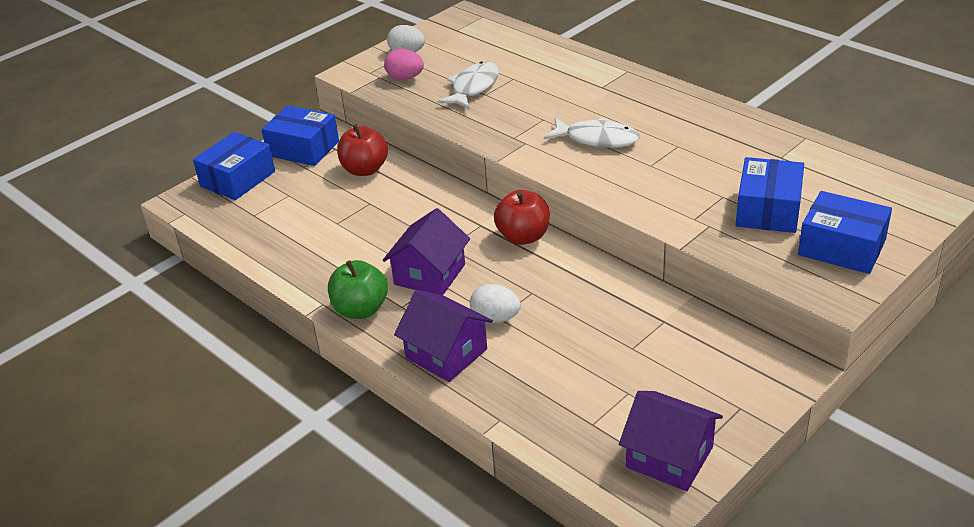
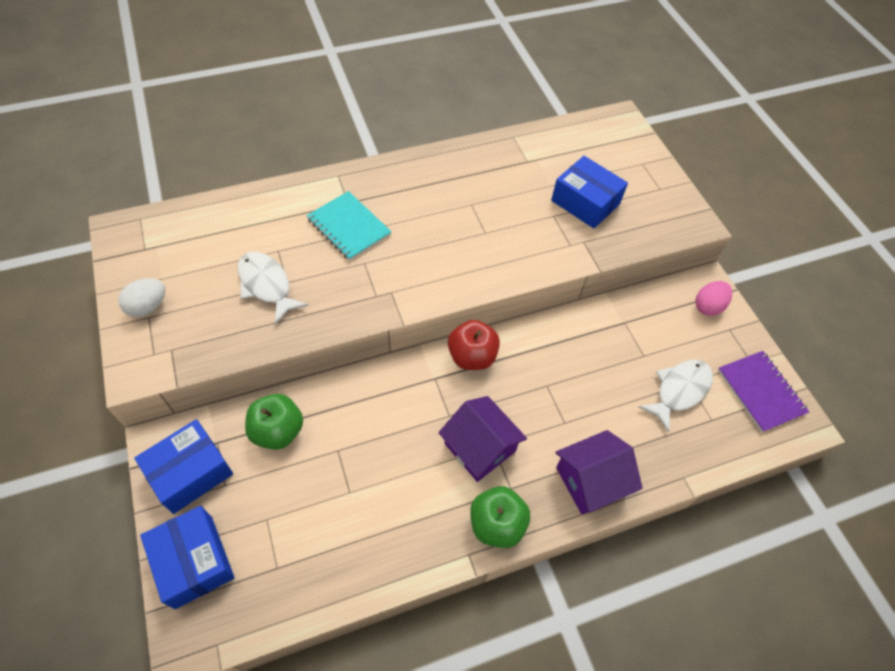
camera: 70 degrees left, 20 degrees up
(365, 169) = (278, 431): red apple -> green apple
(405, 78) = (196, 329): pink egg -> pink egg (708, 306)
(495, 318) = (565, 425): white egg -> none
(574, 97) = (349, 227): none -> turquoise notebook
(597, 139) = (424, 244): white fish -> white fish (679, 391)
(669, 457) = (760, 392): purple house -> purple notebook
(841, 247) = (648, 192): blue box -> none

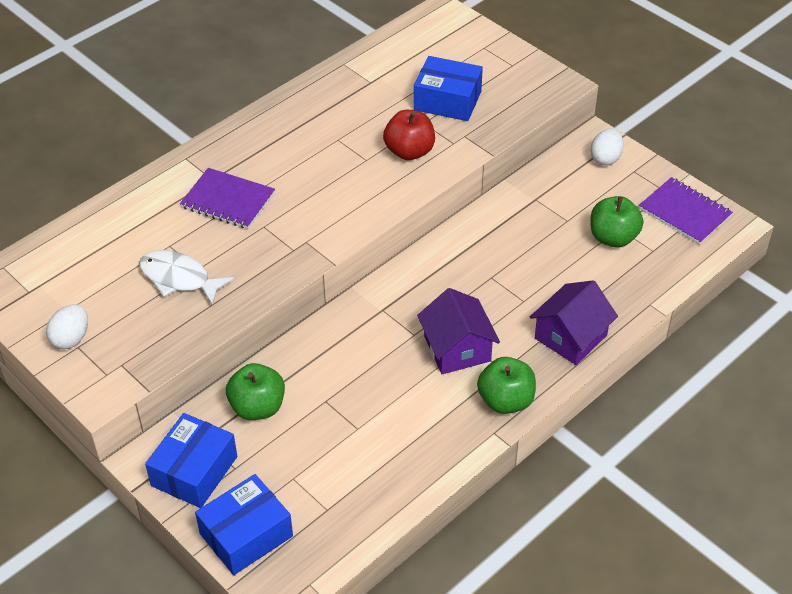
camera: 20 degrees left, 10 degrees down
(194, 561) = (246, 535): blue box -> blue box turned 75 degrees counterclockwise
(349, 227) = (228, 200): turquoise notebook -> purple notebook
(472, 356) = (407, 279): red apple -> red apple (409, 151)
(480, 447) = (457, 348): purple house -> purple house turned 45 degrees clockwise
(679, 391) = (613, 238): white fish -> green apple
(708, 306) = (605, 158): pink egg -> white egg

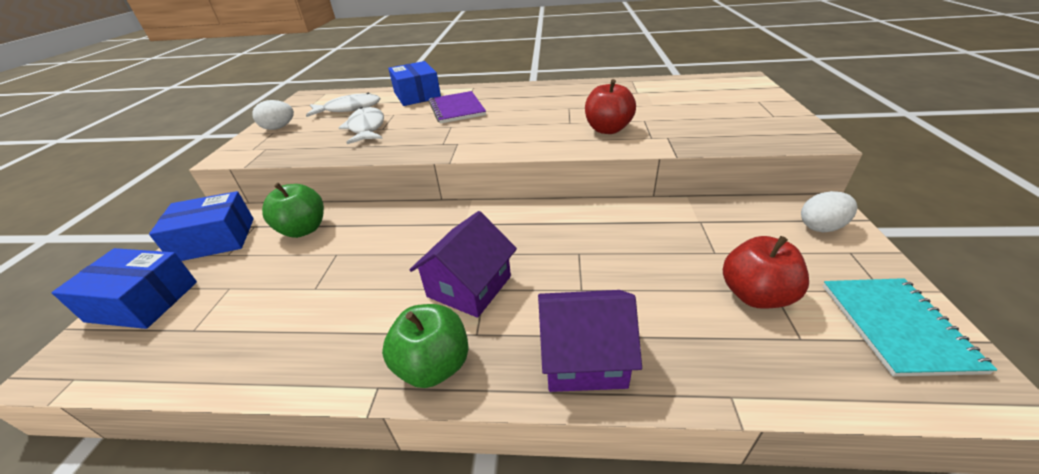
camera: 50 degrees right, 10 degrees down
(98, 268) = (349, 109): none -> white fish
(447, 101) = (682, 116): blue box -> blue box (417, 95)
(613, 238) = (755, 295): green apple -> red apple
(685, 212) = (896, 326): purple notebook -> turquoise notebook

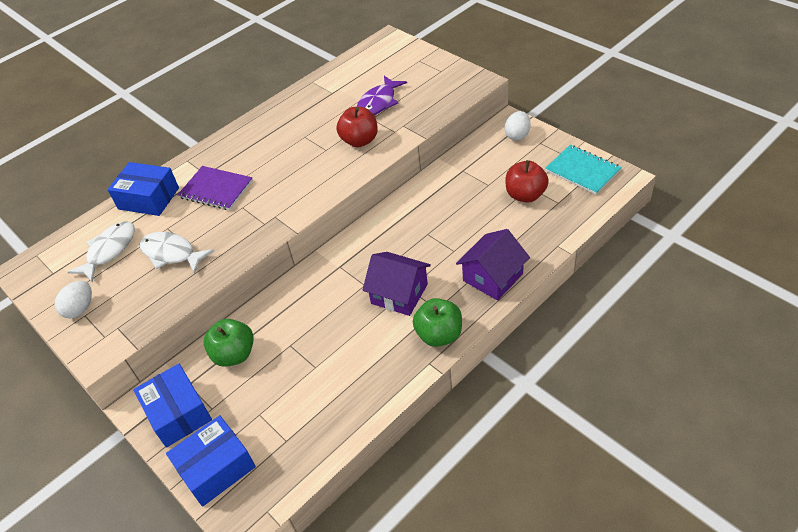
camera: 45 degrees left, 10 degrees up
(215, 239) = (178, 413): blue box -> blue box turned 60 degrees counterclockwise
(469, 286) = (399, 294): purple house -> purple house turned 45 degrees counterclockwise
(668, 113) = (378, 103): none -> purple fish

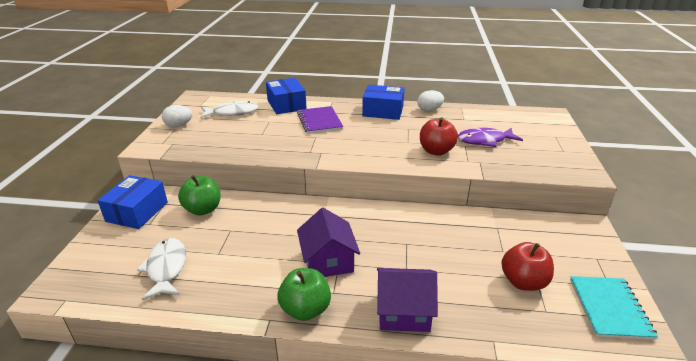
camera: 45 degrees right, 15 degrees down
(171, 253) = (249, 132): white fish -> white fish (166, 268)
(216, 468) = (96, 253): blue box -> blue box (383, 111)
(517, 135) = (582, 239): white egg -> white egg (429, 110)

